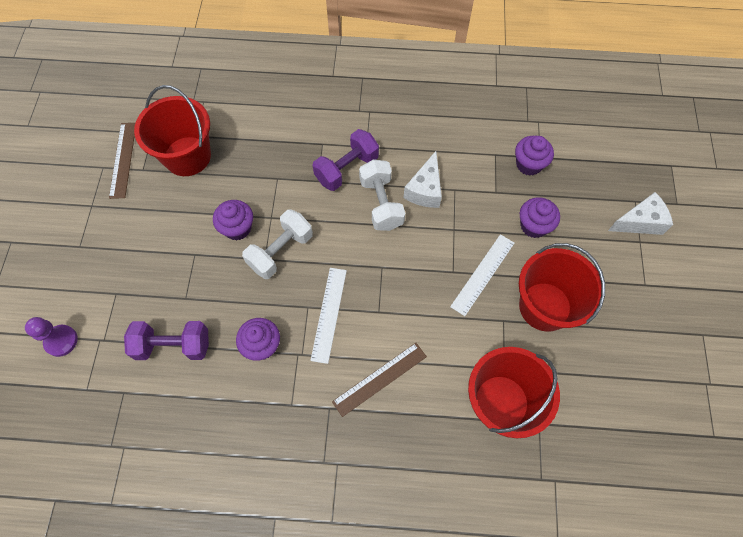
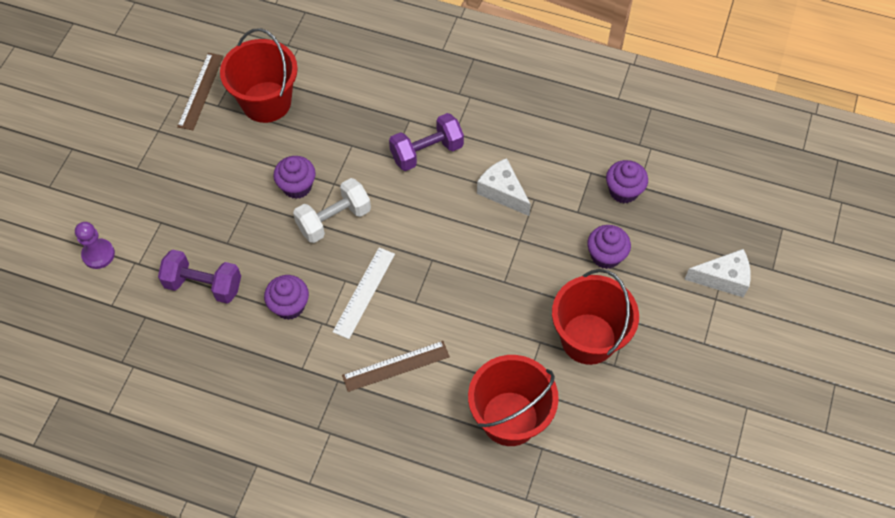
camera: 15 degrees right, 5 degrees down
(381, 203) = (451, 196): white dumbbell -> none
(425, 190) = (502, 192): white cheese -> white cheese turned 105 degrees clockwise
(483, 274) = (534, 291): white ruler -> none

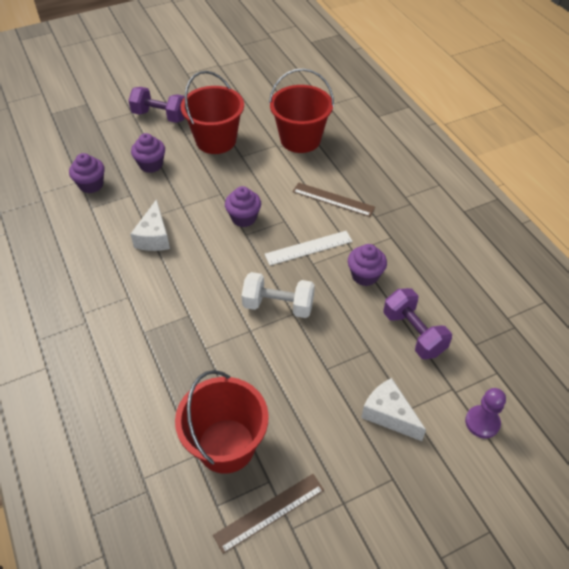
camera: 135 degrees left, 10 degrees down
(297, 186) = (278, 350): purple cupcake -> purple cupcake (244, 218)
(426, 152) = (163, 299): purple dumbbell -> purple dumbbell (160, 116)
(723, 278) = (114, 116): white cheese -> white cheese (389, 415)

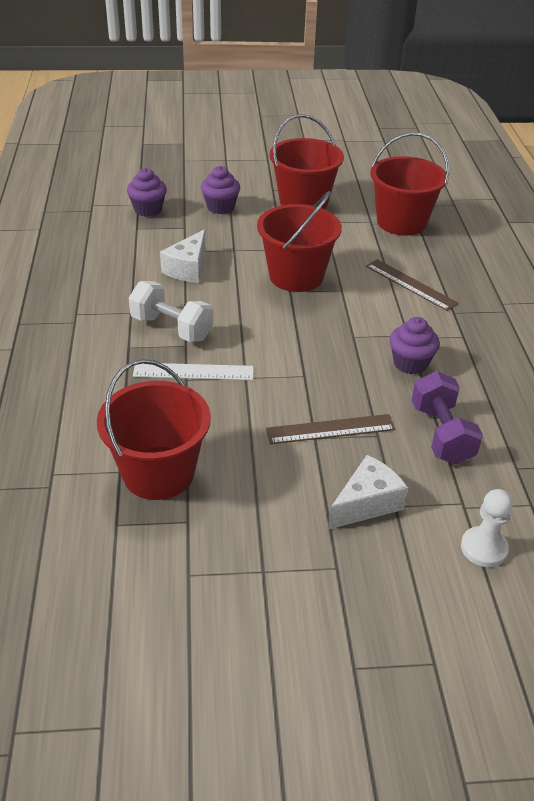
camera: 20 degrees right, 10 degrees down
(160, 116) = (254, 169): purple dumbbell -> none
(244, 218) = (296, 276): purple cupcake -> red bucket
(269, 512) = (171, 550): brown ruler -> brown ruler (330, 429)
(278, 305) = (291, 363): white dumbbell -> white dumbbell (172, 328)
(308, 248) = (356, 321): white ruler -> white ruler (193, 372)
(389, 415) = (366, 503): white cheese -> white cheese turned 75 degrees clockwise
(482, 422) = (483, 548): purple pawn -> white pawn

